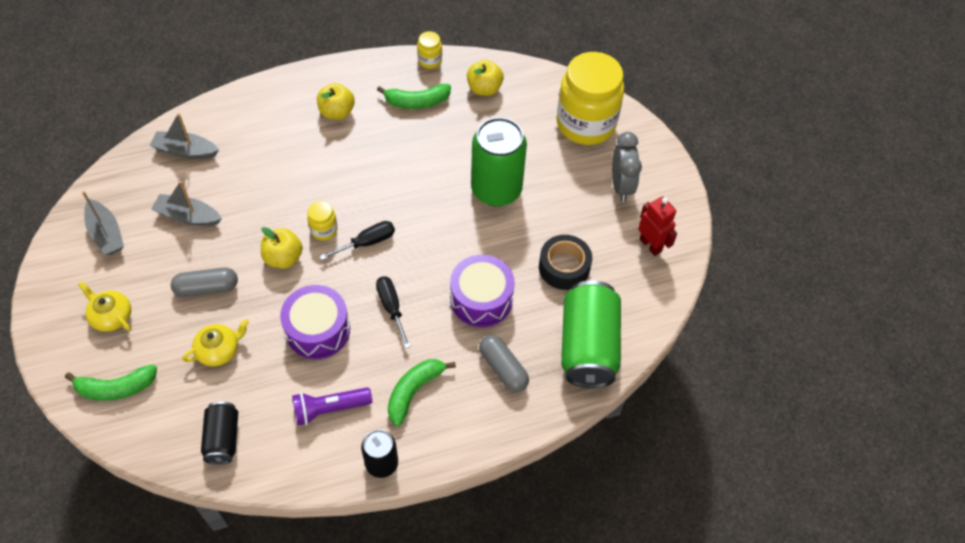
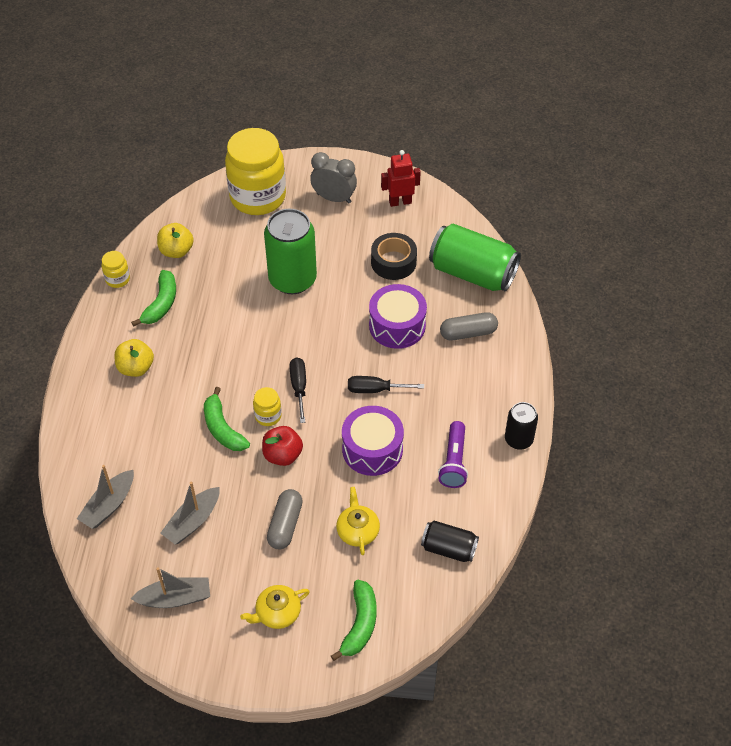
camera: 65 degrees left, 5 degrees down
(283, 258) = (282, 455): yellow apple -> red apple
(414, 391) = (462, 398): green banana -> green banana (222, 428)

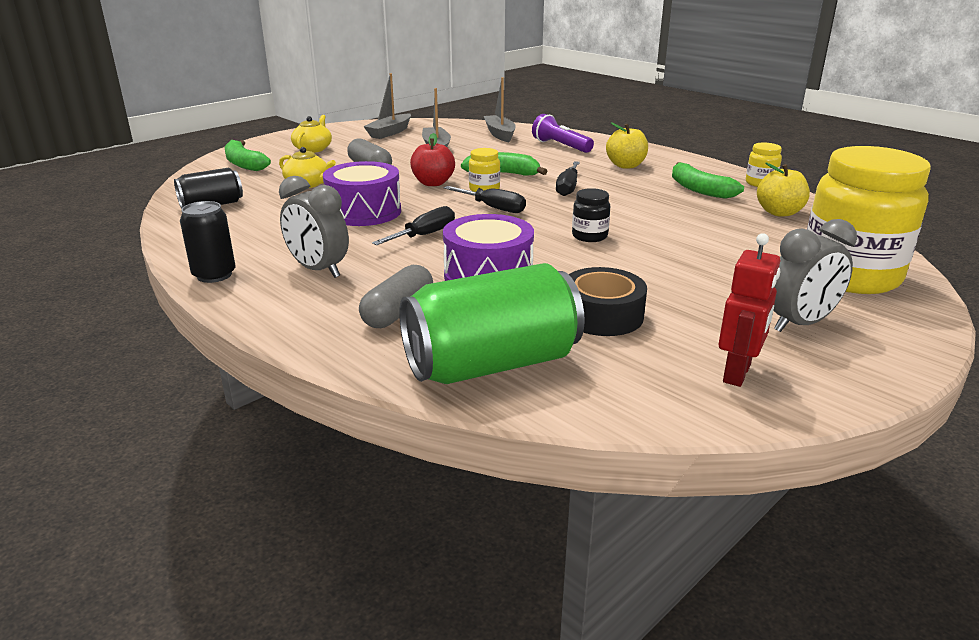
camera: 130 degrees right, 25 degrees down
(221, 372) = (568, 188): none -> black screwdriver
(292, 279) = (655, 249): green can -> none
(301, 315) = (589, 236): none -> black jar
(454, 462) = (271, 237): purple flashlight -> purple flashlight (560, 146)
(465, 400) = (318, 270): none -> grey clock

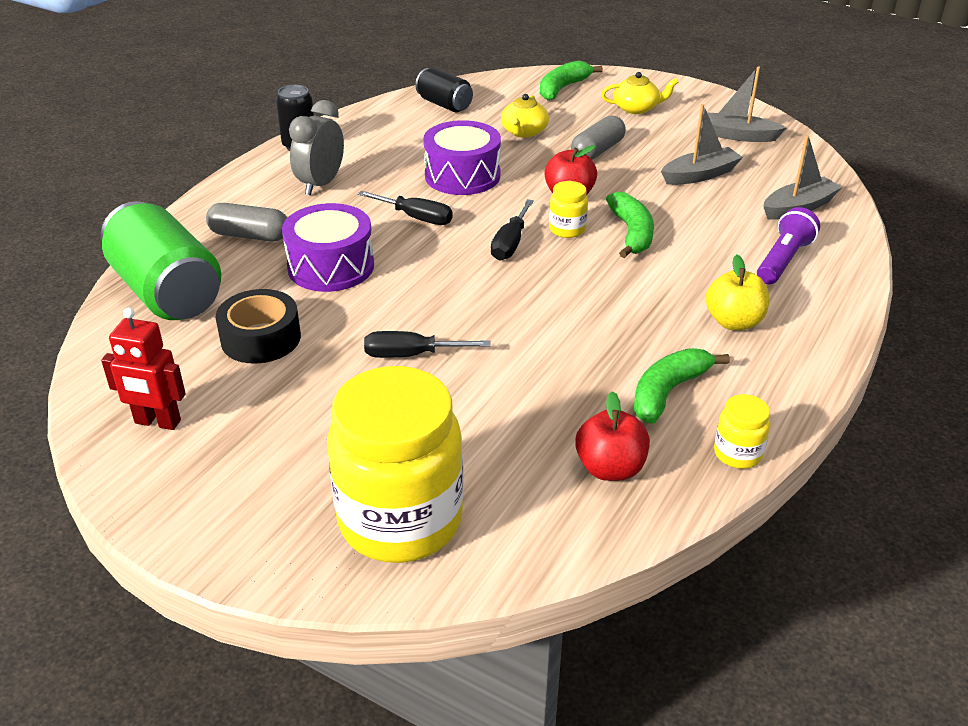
camera: 75 degrees right, 10 degrees up
(568, 188) = (608, 284): black screwdriver -> black screwdriver (411, 355)
(589, 236) = (453, 314): black jar -> none
(779, 212) = (610, 468): yellow apple -> red apple
(800, 324) = (261, 468): grey clock -> none

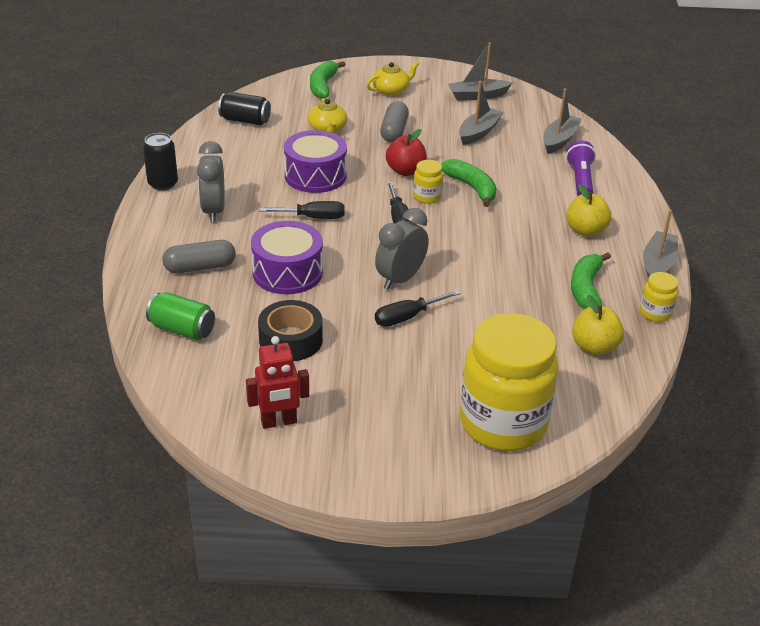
camera: 30 degrees left, 0 degrees up
(167, 292) = (182, 329): green can -> green can, size x0.55
(446, 310) = (400, 279): none -> grey clock
(610, 468) = (594, 347): red apple -> yellow apple
(798, 393) = (657, 264): none -> grey boat

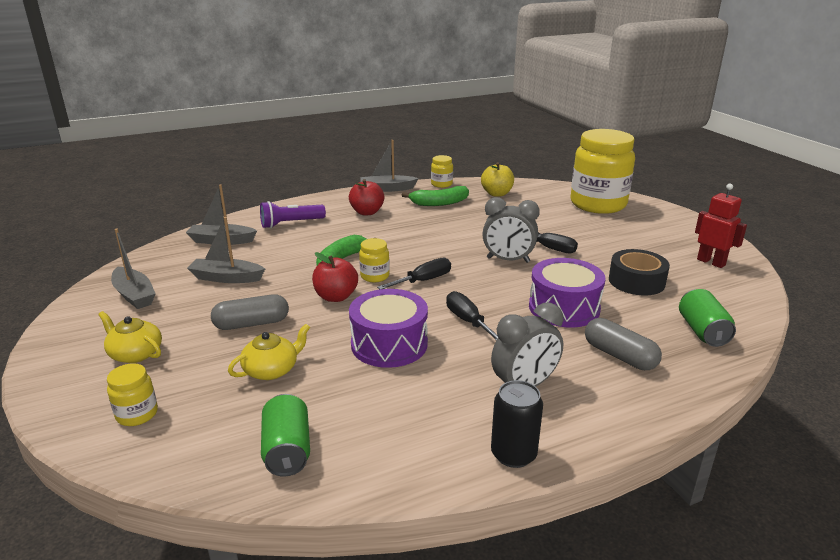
camera: 115 degrees left, 10 degrees down
(245, 120) = (287, 450): black can -> green can
(323, 86) = (137, 414): green banana -> yellow jar
(585, 231) = (367, 212): yellow apple -> red apple

